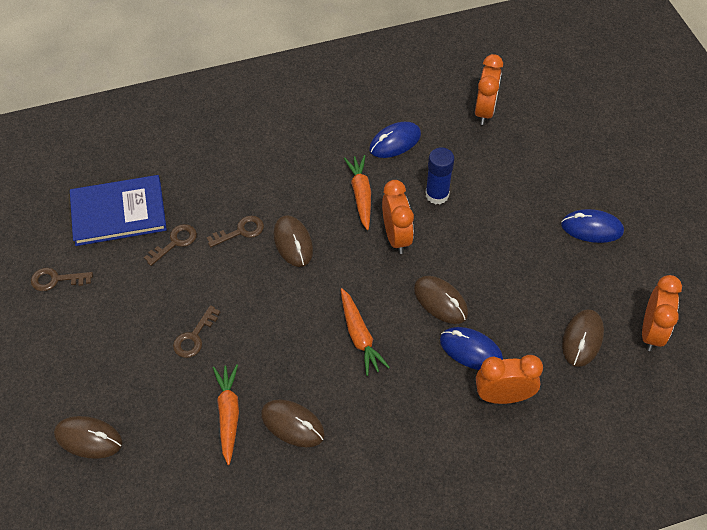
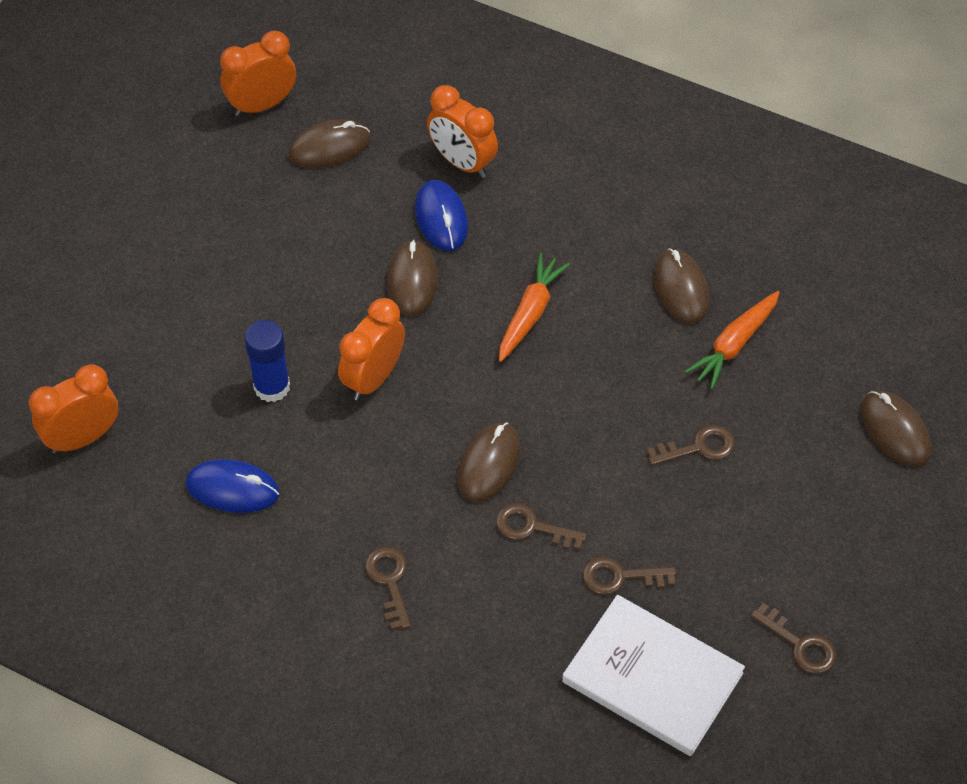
camera: 135 degrees left, 0 degrees up
(118, 212) = (652, 677): blue book -> white book
(280, 160) = (389, 581): none -> brown key
(361, 195) = (351, 457): orange carrot -> none
(592, 228) = (172, 224): blue mouse -> none

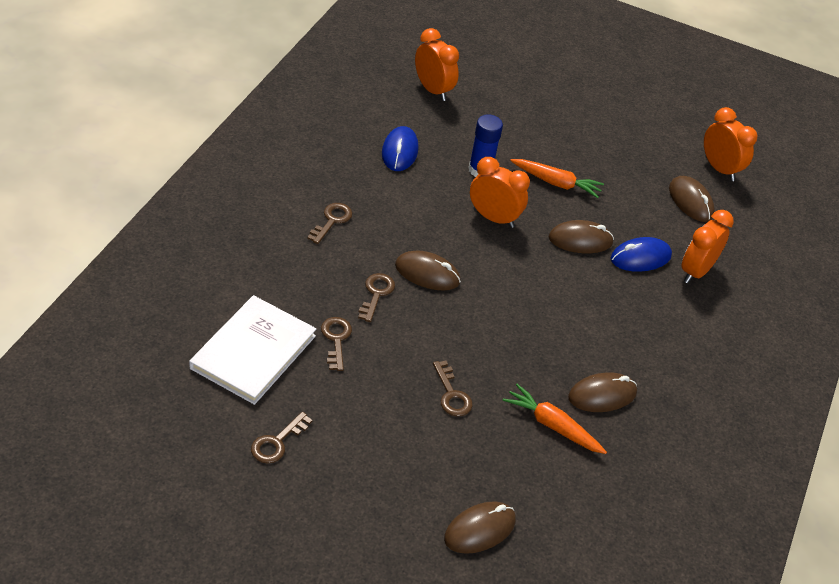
camera: 80 degrees right, 10 degrees down
(389, 581) = (332, 221): brown key -> brown key turned 45 degrees counterclockwise
(530, 313) = (562, 303): orange carrot -> orange carrot (556, 183)

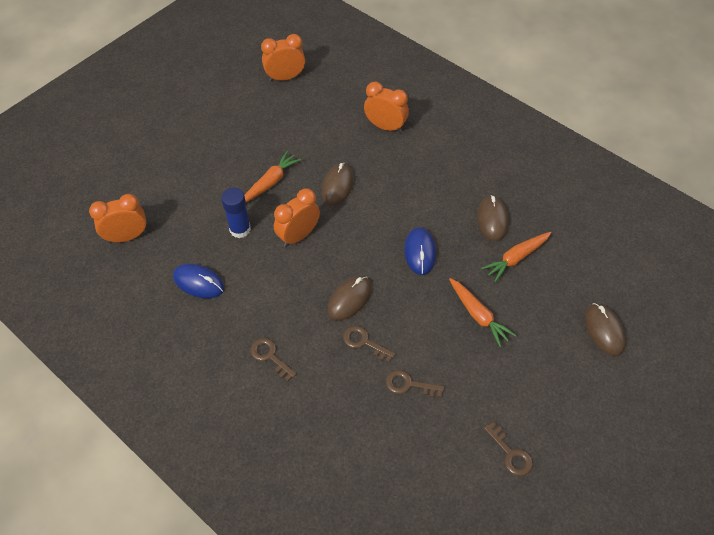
camera: 65 degrees left, 10 degrees up
(253, 352) = (411, 453): white book -> none
(451, 394) = (478, 315): brown key -> orange carrot
(640, 258) = (364, 154): blue mouse -> blue mouse (420, 252)
(690, 201) = (314, 106): brown mouse -> none
(696, 271) = (385, 127): orange clock -> orange clock turned 150 degrees clockwise

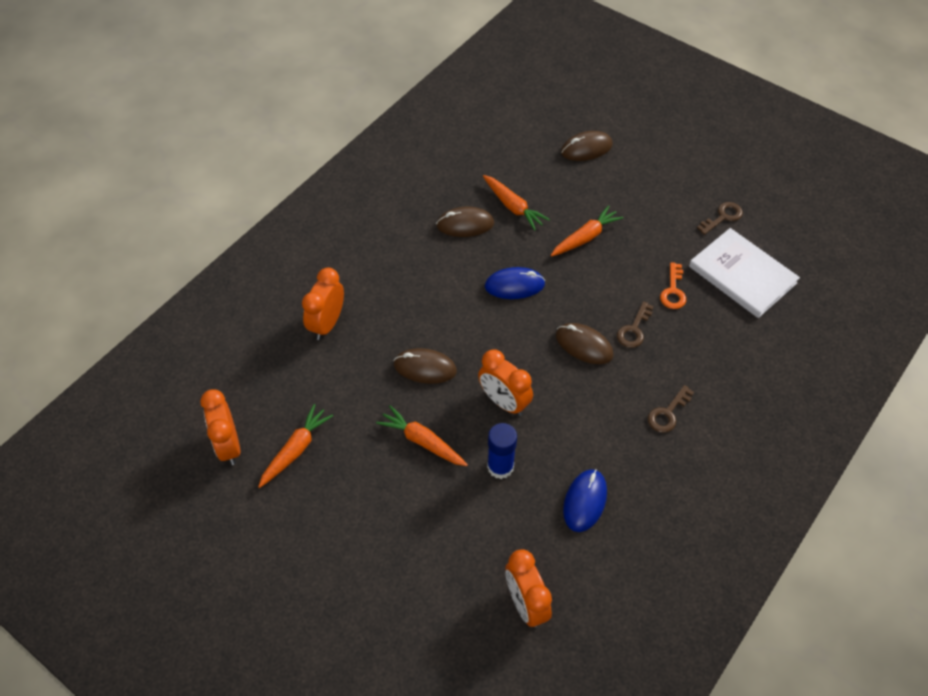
camera: 95 degrees left, 0 degrees up
(276, 111) = (296, 449): none -> orange carrot
(409, 384) = (673, 291): brown key -> orange key
(428, 457) = (742, 275): none -> white book

